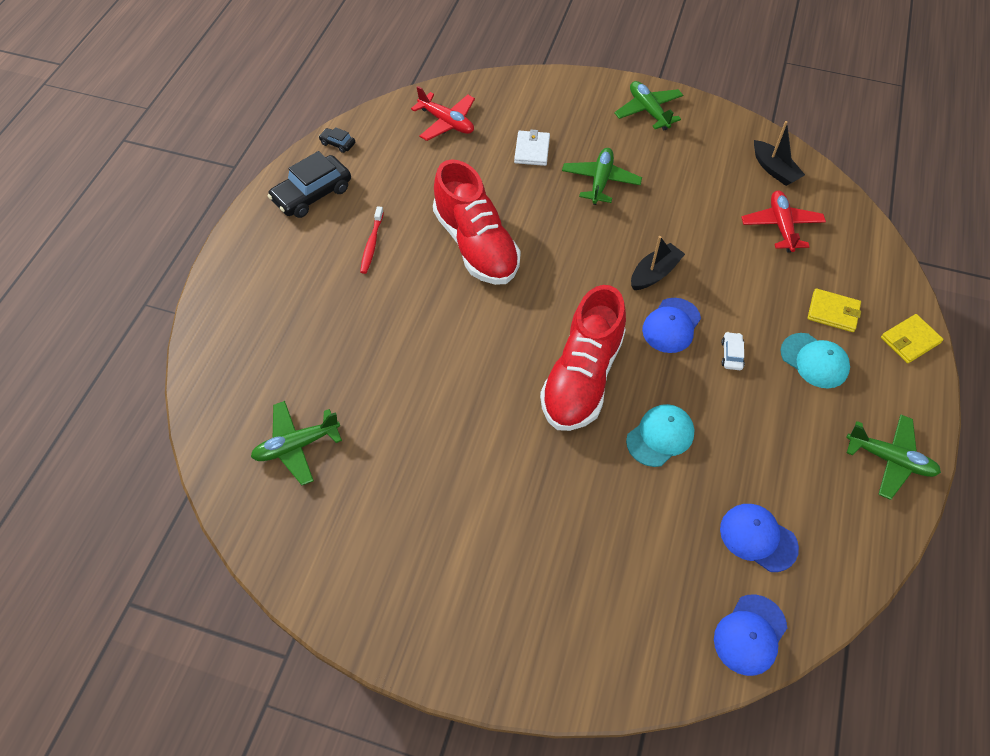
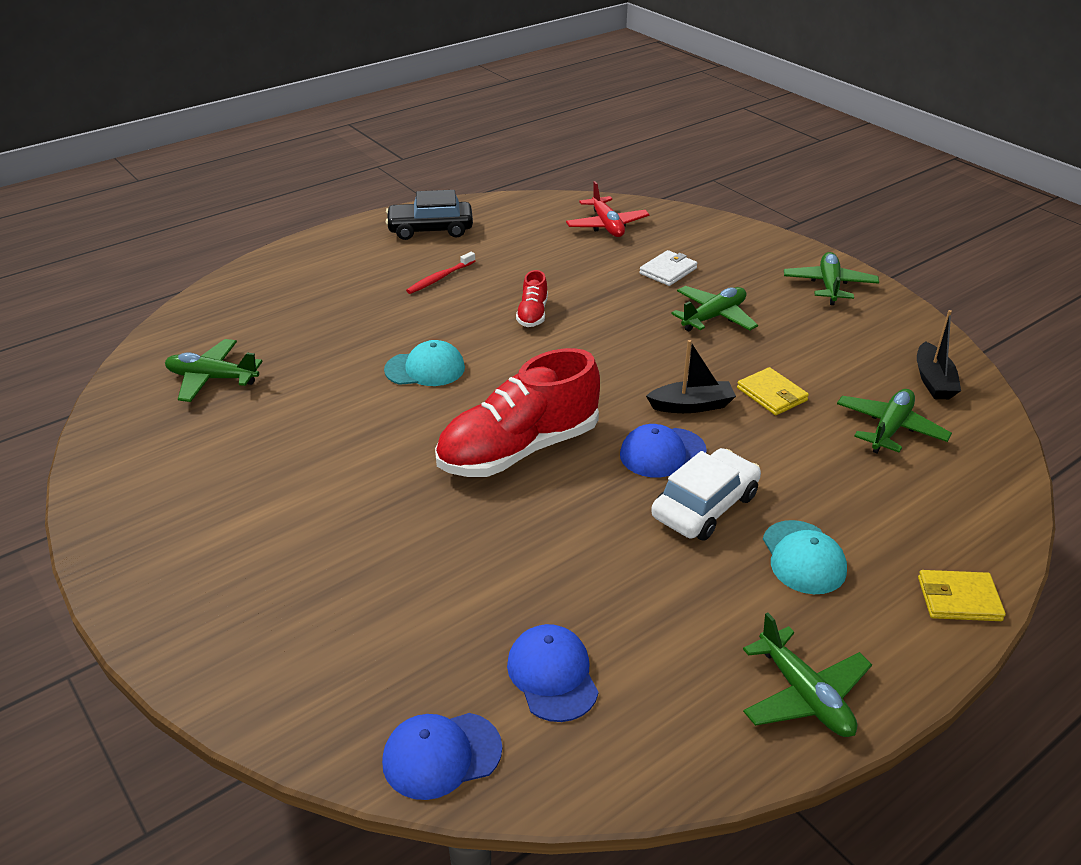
camera: 35 degrees right, 20 degrees down
(337, 143) = (492, 206): black car -> none
(476, 245) = (532, 314): red shoe -> red shoe, size x0.45
(660, 436) = (544, 533): turquoise cap -> turquoise cap (425, 369)
(731, 354) = (705, 506): white car -> white car, size x2.16
(781, 226) = (890, 428): red plane -> green plane
(833, 312) = (876, 527): yellow wallet -> yellow wallet (771, 394)

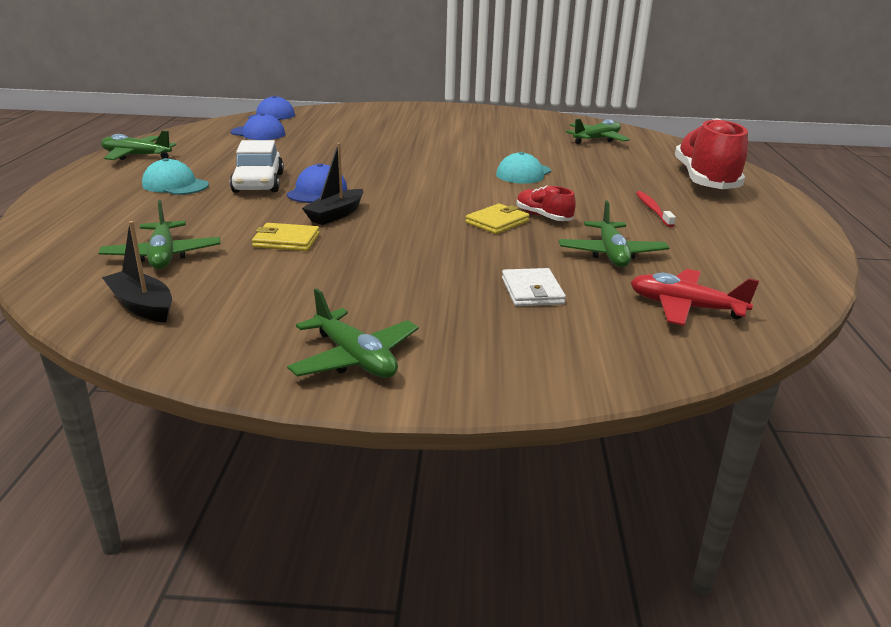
camera: 130 degrees right, 10 degrees down
(430, 229) = (764, 233): black car -> none
(518, 449) = (398, 168): red shoe -> red shoe (705, 180)
(714, 317) = (418, 271): green plane -> green plane (611, 254)
(959, 599) = (61, 199): yellow wallet -> yellow wallet (497, 222)

